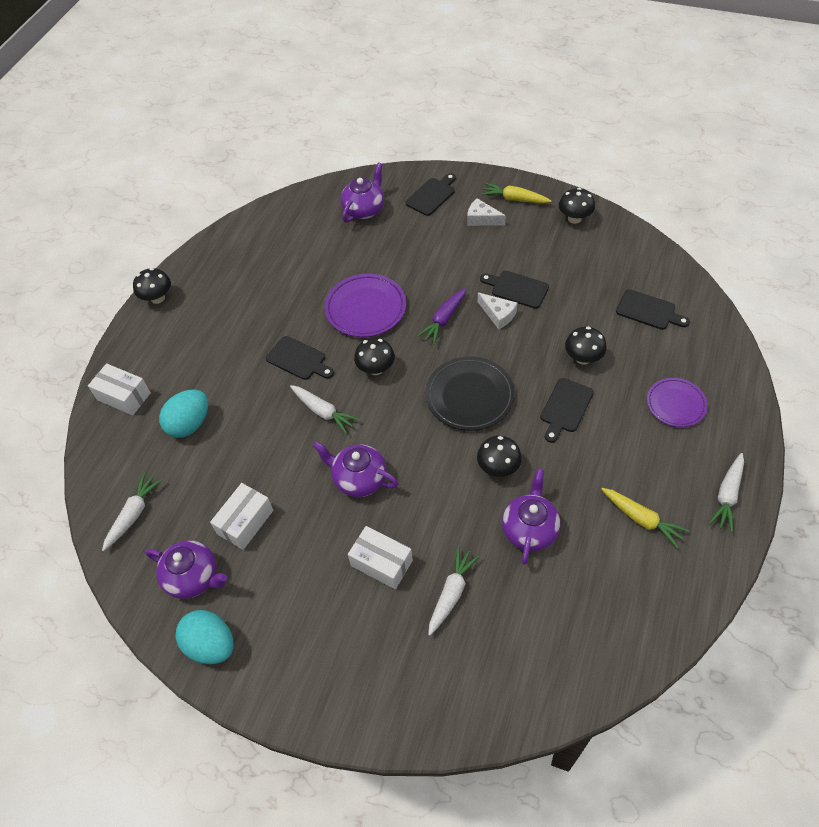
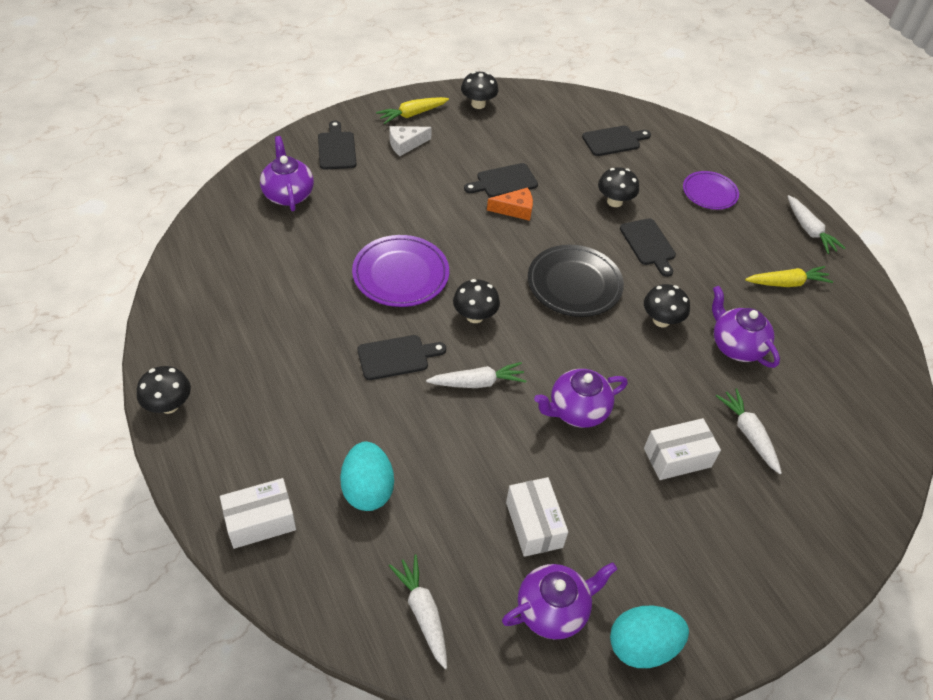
camera: 55 degrees left, 5 degrees down
(444, 319) = (478, 240): purple carrot -> none
(498, 314) = (515, 210): white cheese -> orange cheese

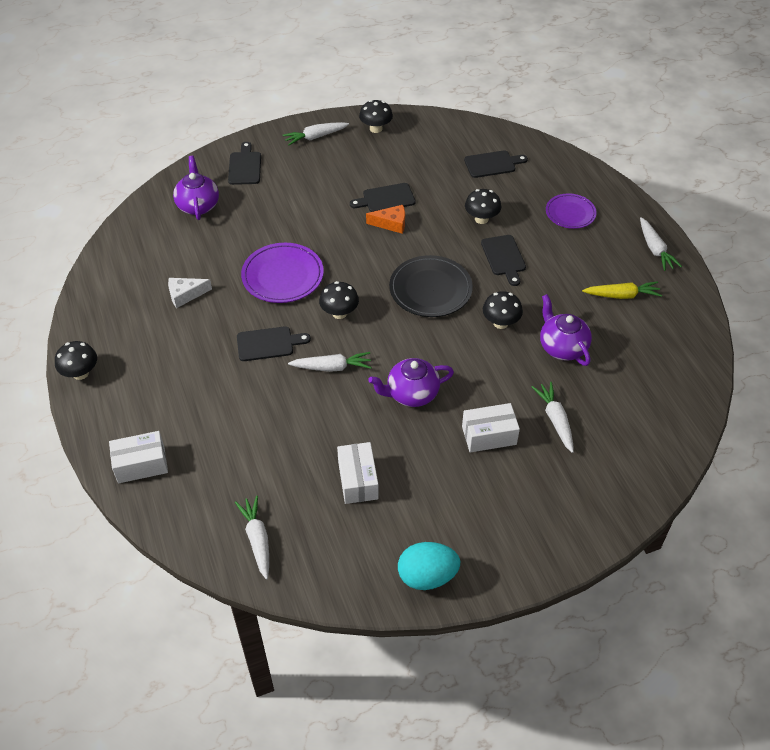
camera: 10 degrees right, 0 degrees up
(367, 489) = (228, 446): turquoise egg -> none
(405, 144) = (305, 164): white cheese -> white cheese (185, 295)
(412, 114) = (316, 137): yellow carrot -> white carrot
(553, 610) = (361, 544): purple teapot -> none

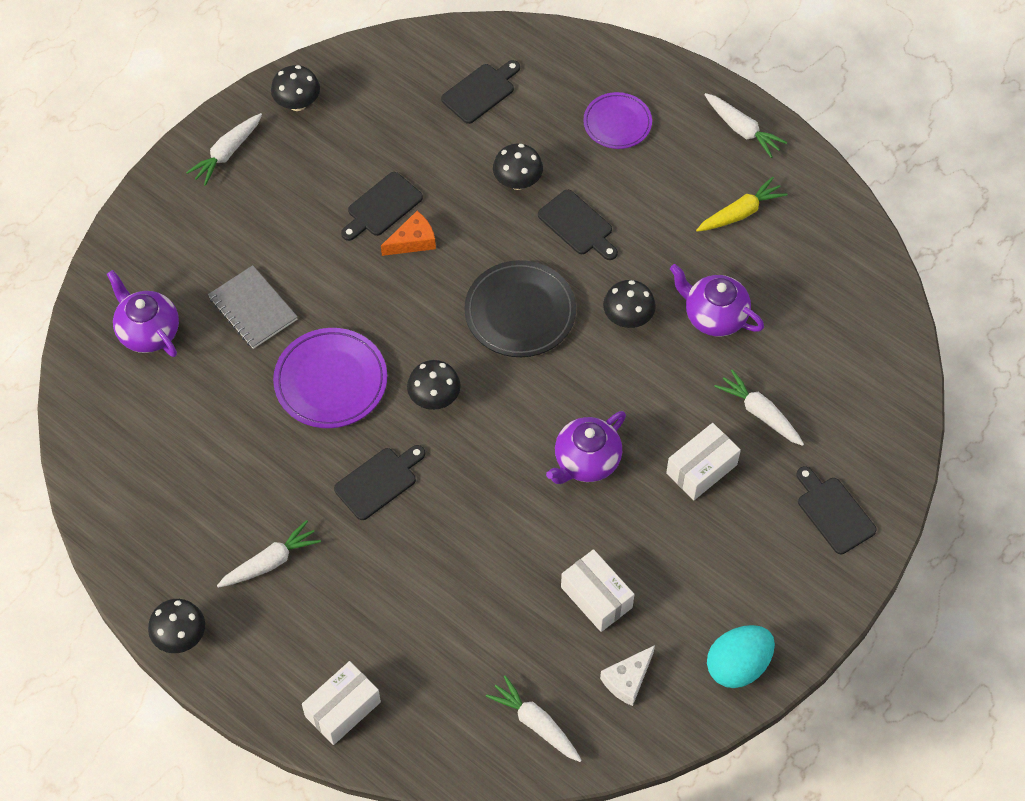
camera: 30 degrees left, 10 degrees up
(185, 295) = (229, 467): white cheese -> white cheese (627, 680)
(245, 166) = (166, 243): black cutting board -> black cutting board (833, 512)
(267, 219) = (253, 309): none -> grey notebook
(331, 367) = (474, 474): white carrot -> white carrot (270, 562)

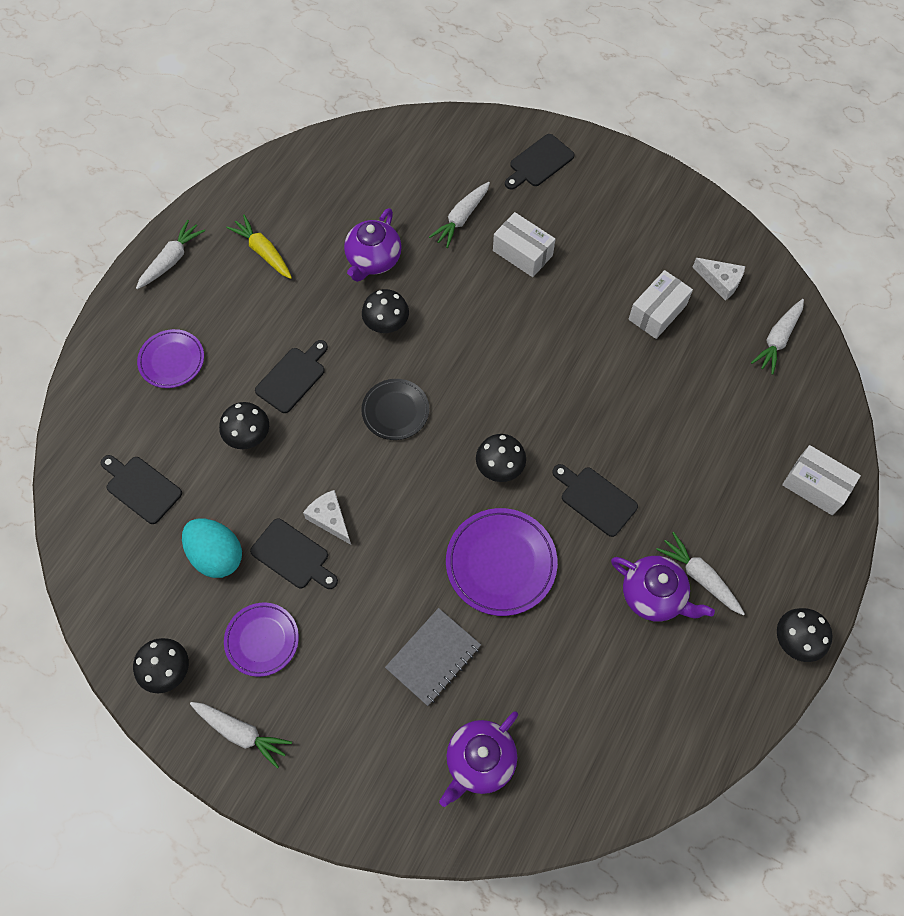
camera: 100 degrees left, 5 degrees up
(306, 175) = (262, 640): none -> purple plate
(413, 241) = (330, 519): orange cheese -> white cheese
(520, 312) = (395, 411): black plate -> black plate, size x0.65
(586, 461) = (535, 337): purple teapot -> purple teapot (654, 595)
(738, 665) = (685, 211): turquoise egg -> turquoise egg (217, 555)

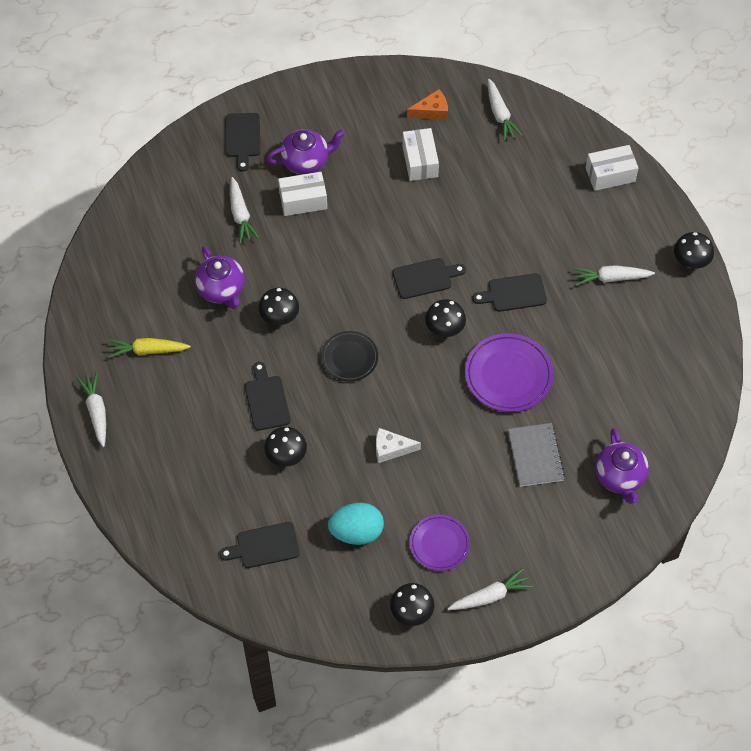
camera: 50 degrees left, 5 degrees down
(172, 360) = (181, 464): purple plate -> none
(293, 556) = (398, 488): black cutting board -> black cutting board (425, 278)
(654, 595) = (601, 310): purple teapot -> purple teapot (306, 161)
(720, 281) = (432, 111): white cheese -> orange cheese

